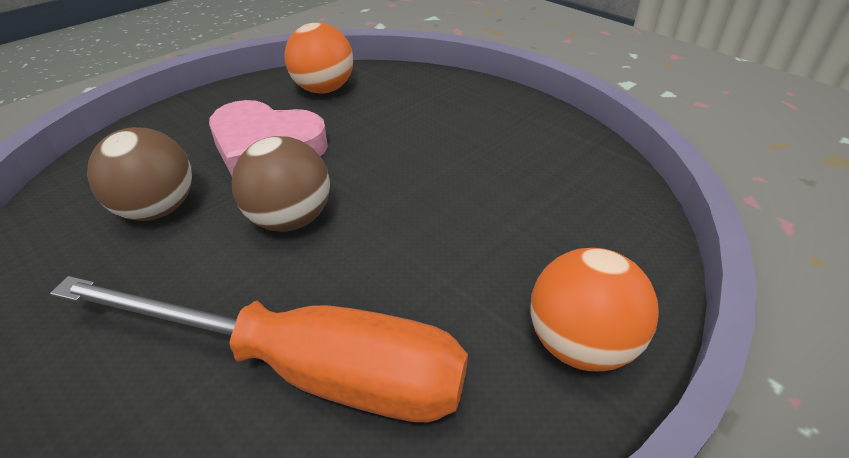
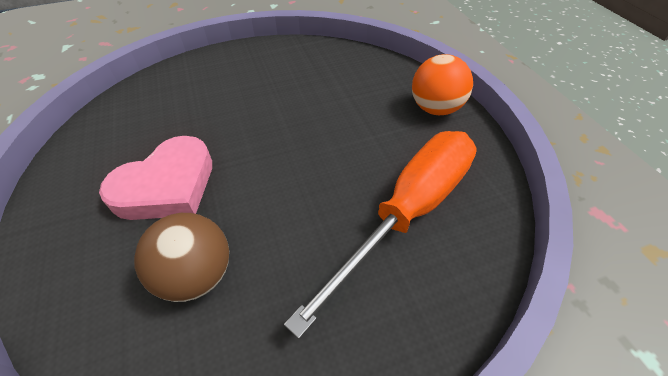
camera: 65 degrees left, 10 degrees up
(289, 220) = (272, 191): brown ball -> none
(323, 89) = (115, 133): orange ball -> none

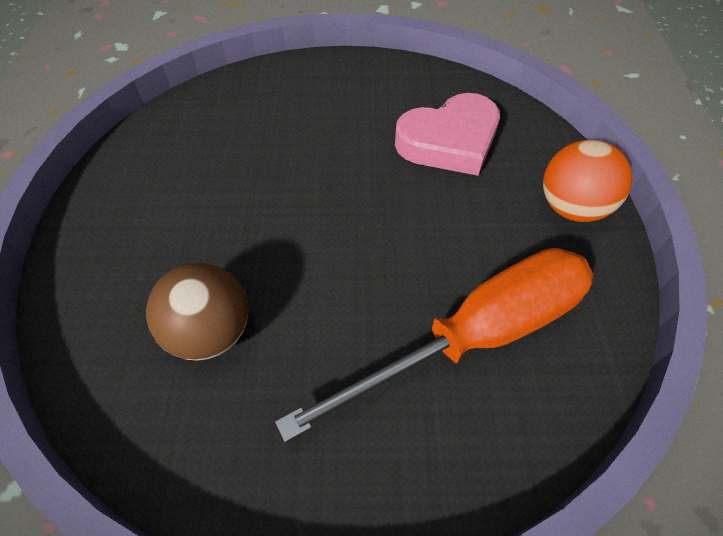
camera: 20 degrees right, 5 degrees up
(167, 186) = (212, 220): pink heart -> pink heart (449, 141)

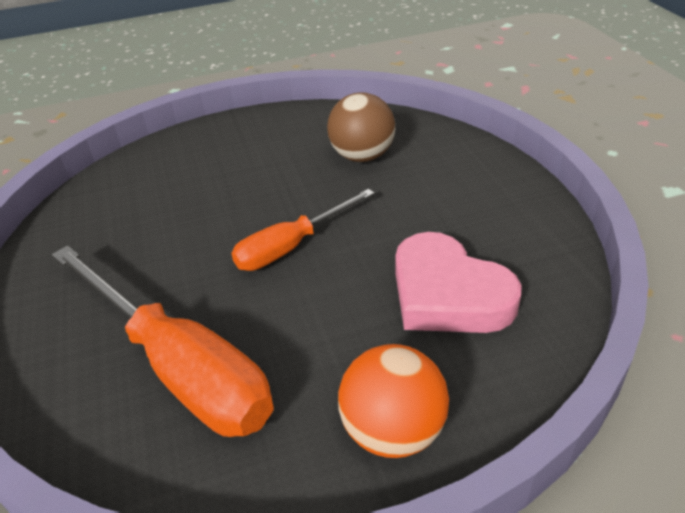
camera: 75 degrees right, 15 degrees down
(211, 332) = (158, 209): brown ball -> brown ball (362, 156)
(345, 221) = (291, 246): none -> orange screwdriver

